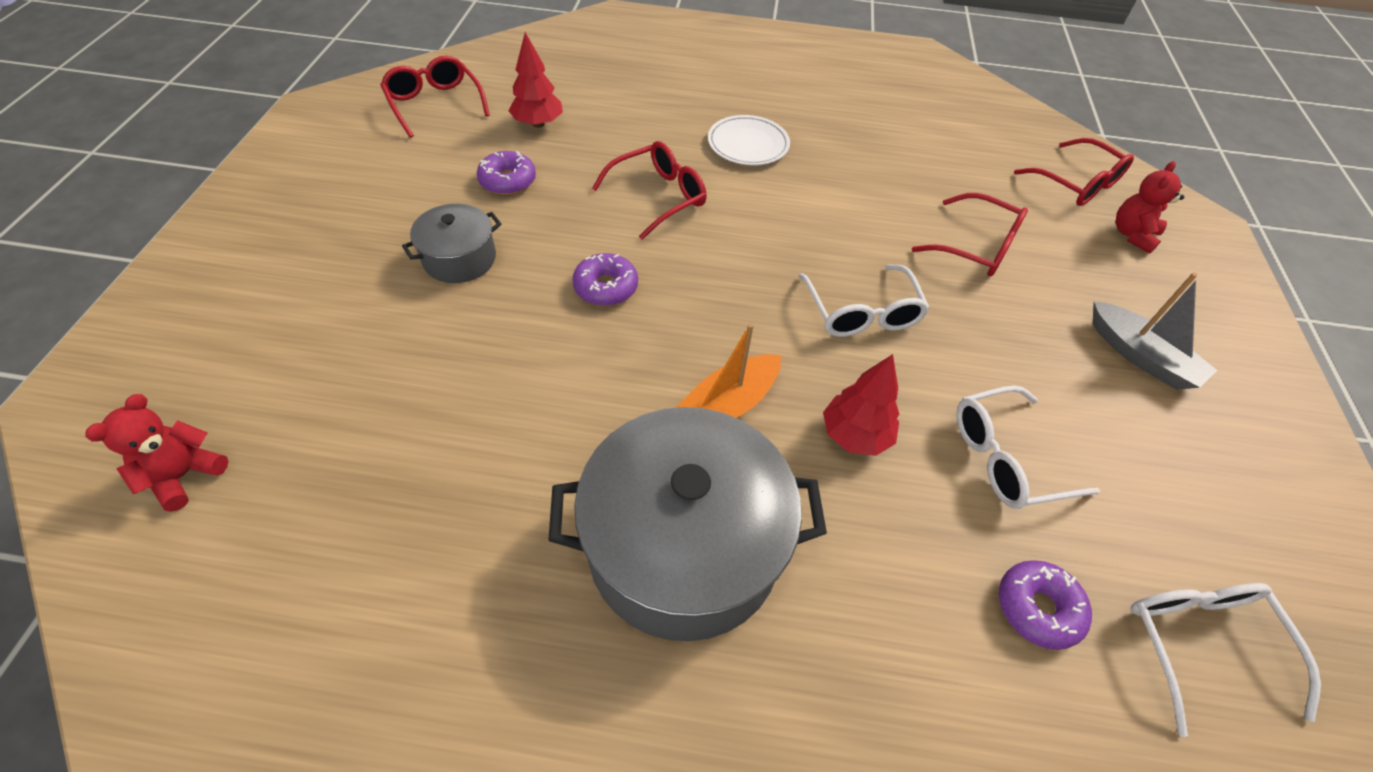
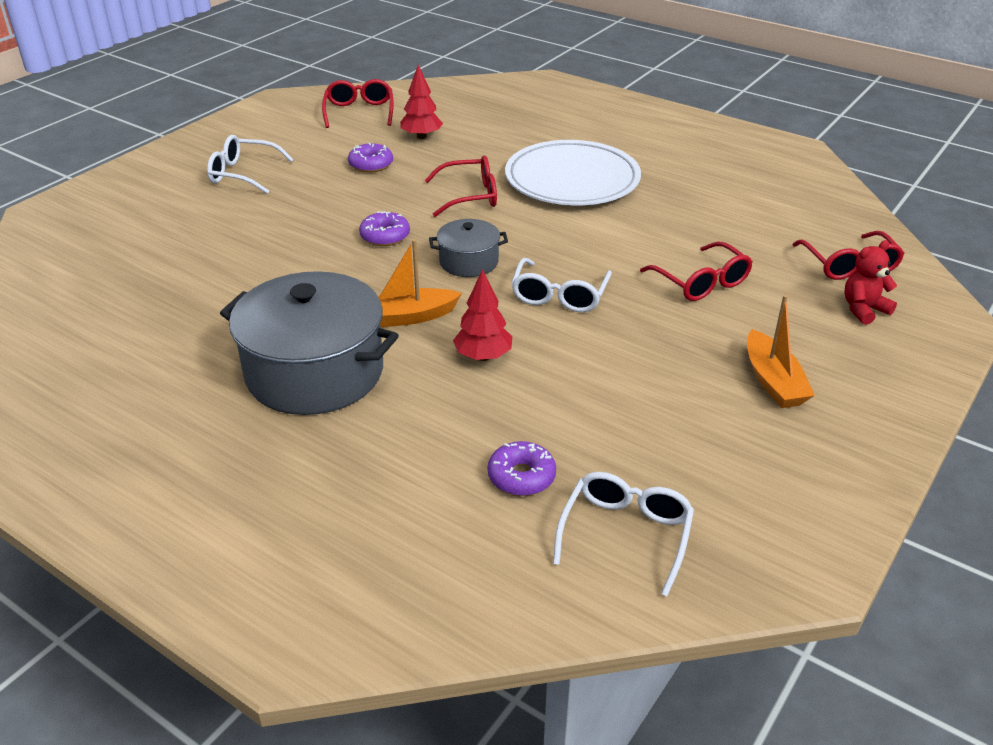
camera: 30 degrees right, 15 degrees down
(184, 475) = (72, 260): red teddy bear -> none
(459, 258) = (303, 199): grey pot -> grey pot (469, 262)
(748, 144) = (572, 180): white plate -> white plate, size x1.89
(1007, 458) = (586, 401): white glasses -> white glasses (243, 174)
(1140, 356) = (773, 381): grey boat -> orange boat

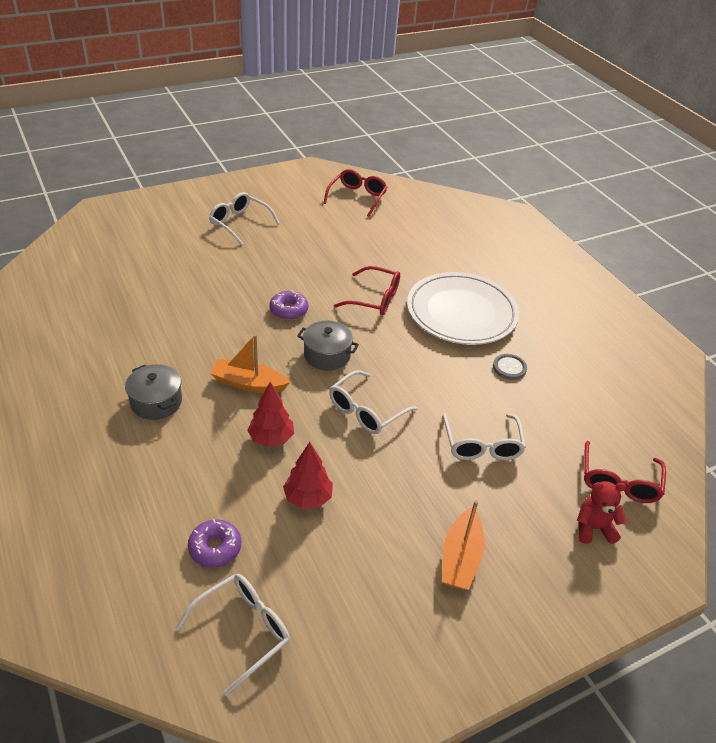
camera: 25 degrees right, 5 degrees up
(314, 372) = (156, 402): grey pot -> grey pot, size x0.50
(371, 165) = (328, 246): purple donut -> none
(421, 137) = (383, 234): red tree -> red tree (308, 498)
(664, 210) = (509, 368): none -> grey button
(701, 282) = (482, 445): red glasses -> white glasses

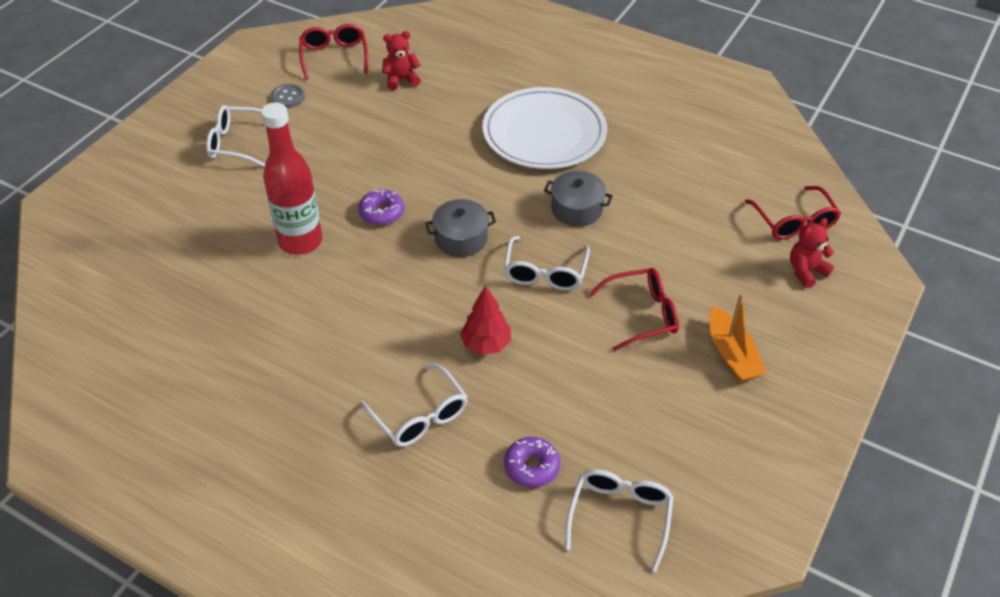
camera: 30 degrees left, 5 degrees up
(156, 402) = (343, 372): grey pot -> grey pot (576, 209)
(216, 302) = (300, 241): none -> red bottle
(249, 384) = (415, 305): orange boat -> none
(308, 498) = (568, 378): red tree -> none
(374, 299) = (452, 159): red glasses -> red glasses (642, 314)
(389, 231) = (401, 80): none -> red teddy bear
(482, 445) = (667, 249): white glasses -> white glasses (419, 415)
(509, 368) = (630, 166): grey button -> grey button (288, 97)

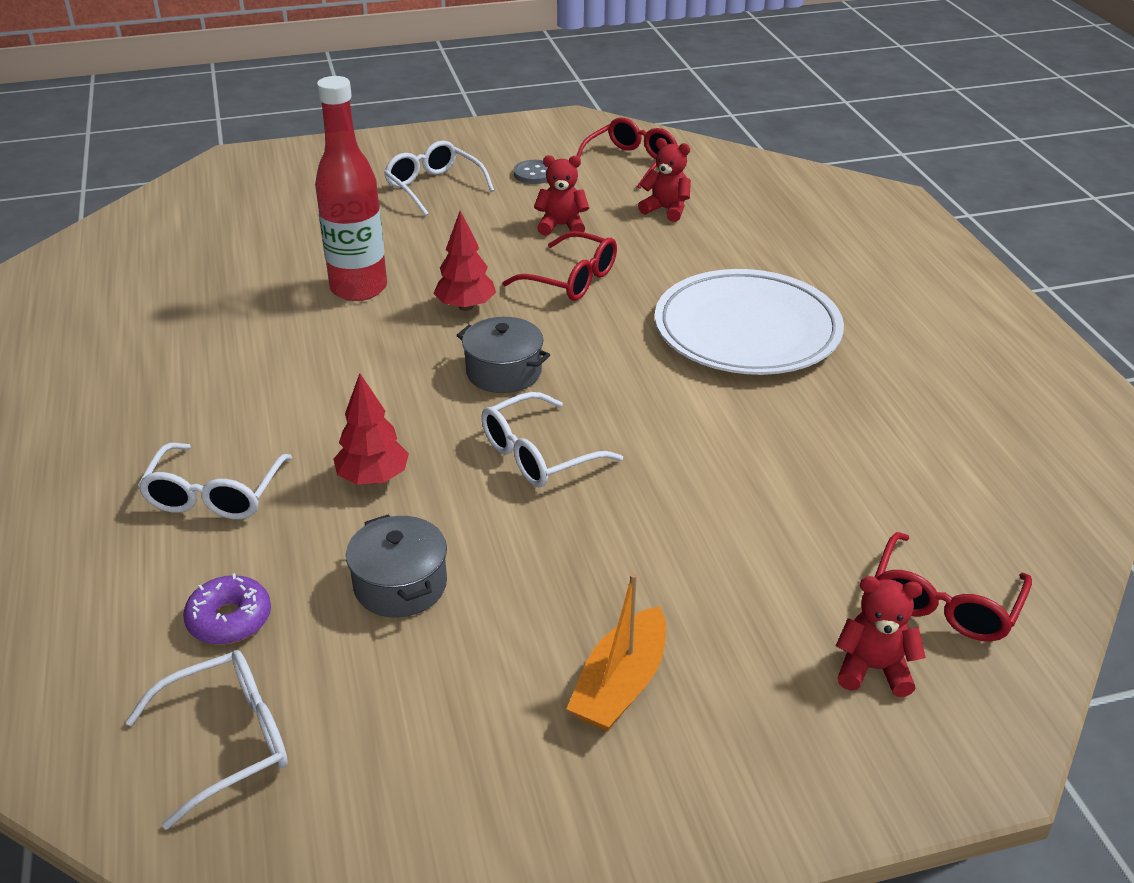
camera: 45 degrees right, 10 degrees down
(358, 125) = (561, 226): none -> red teddy bear
(382, 213) = (466, 307): purple donut -> red tree
(576, 209) = (670, 418): grey pot -> grey pot (400, 585)
(642, 314) = (579, 565): red glasses -> red glasses (571, 279)

